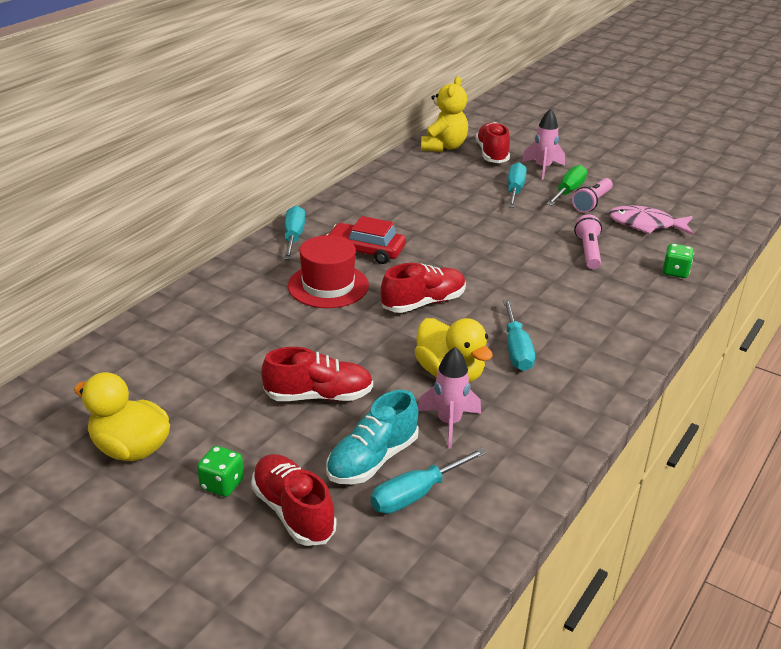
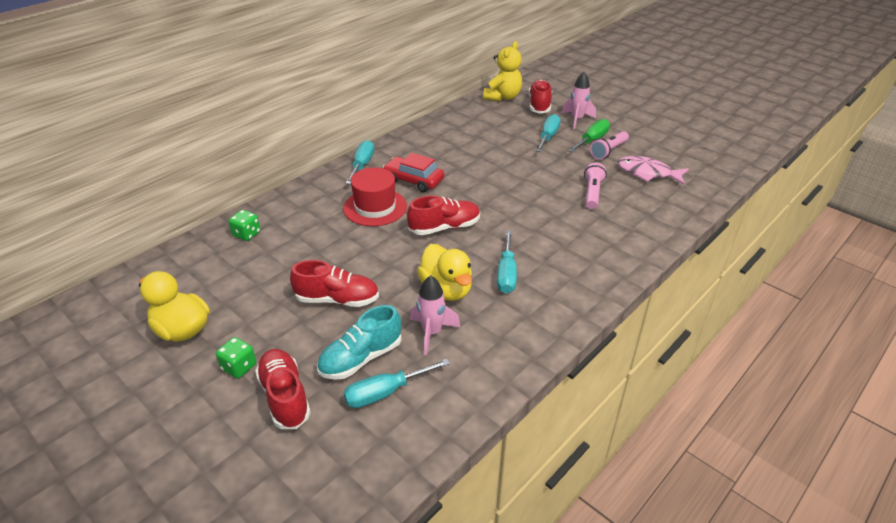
camera: 10 degrees right, 5 degrees up
(675, 272) = (660, 216): green dice -> green dice (247, 234)

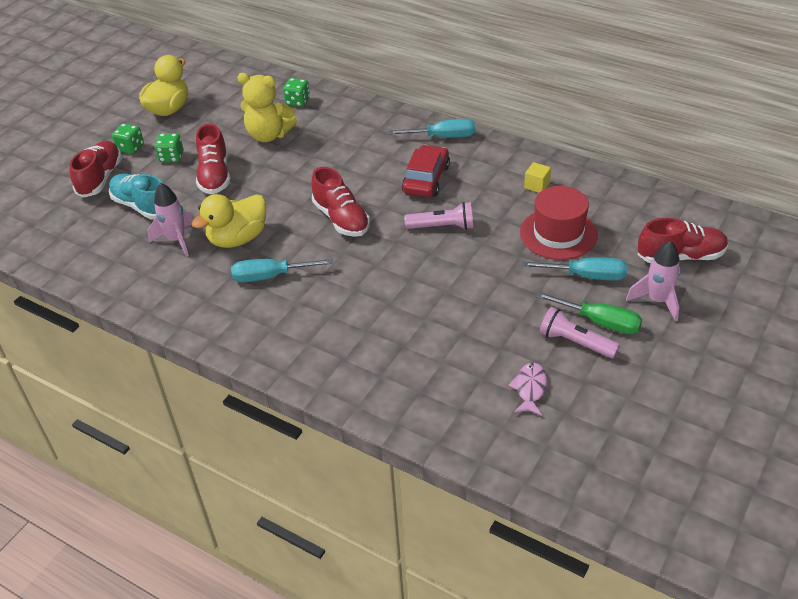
camera: 80 degrees right, 5 degrees up
(282, 331) = (171, 157): none -> green dice
(285, 397) = (100, 178): red shoe -> red shoe turned 45 degrees counterclockwise
(375, 207) = (364, 164): red hat -> red hat (558, 234)
(385, 392) = (105, 228): turquoise screwdriver -> none
(446, 137) = (537, 185): none -> yellow cube
(503, 97) = (683, 216): yellow teddy bear -> yellow teddy bear (269, 135)
(592, 193) = (454, 333): pink flashlight -> pink flashlight (442, 227)
(647, 173) = (530, 389): pink fish -> pink fish, size x0.63

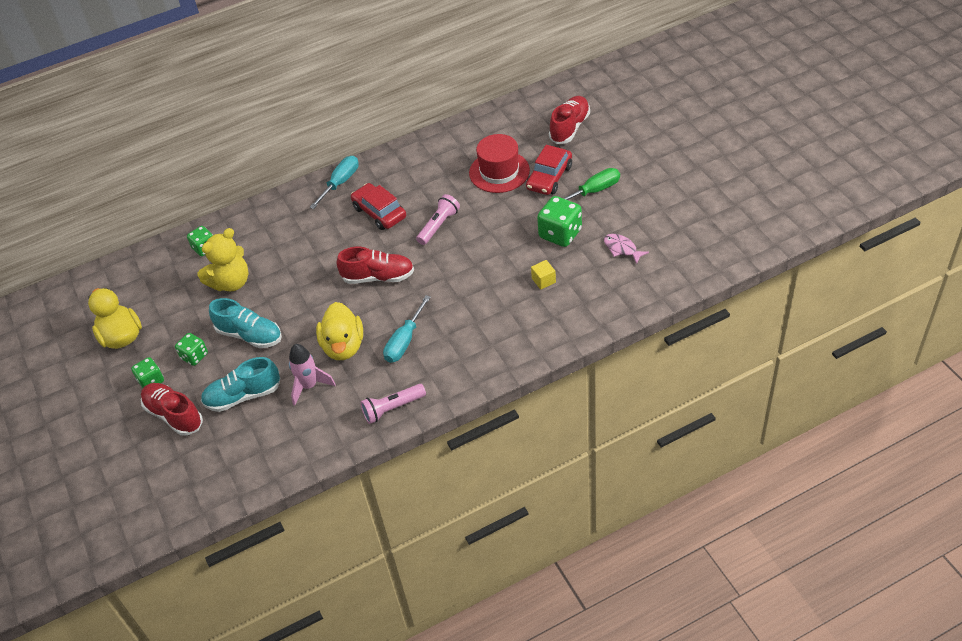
camera: 55 degrees left, 5 degrees up
(215, 176) = (250, 335): red shoe -> turquoise shoe
(508, 324) = (560, 234): none -> green dice
(537, 185) = (442, 159): yellow cube -> yellow cube (543, 280)
(575, 342) = (601, 210): pink flashlight -> pink flashlight (392, 408)
(586, 276) = (549, 177): turquoise screwdriver -> red car
(657, 301) = (597, 157): pink rocket -> none

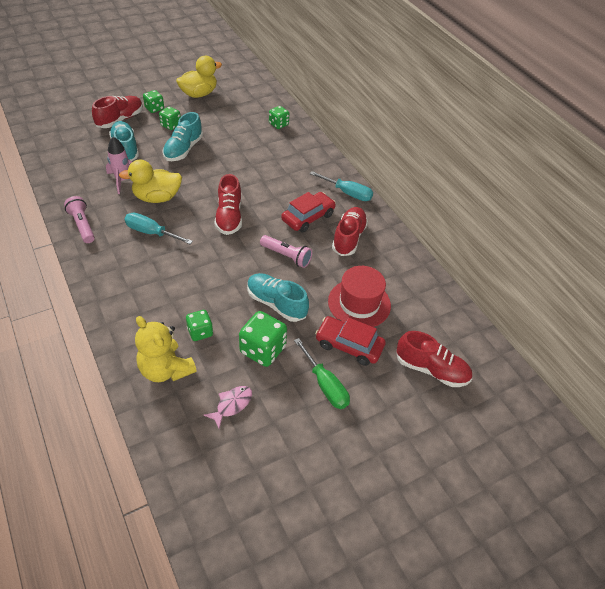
camera: 80 degrees right, 0 degrees up
(231, 282) = (240, 138): yellow teddy bear -> yellow teddy bear (166, 369)
(411, 180) = (349, 238): none -> red shoe
(503, 229) = (276, 303): none -> turquoise shoe
(543, 280) = (200, 332): yellow cube -> green dice

